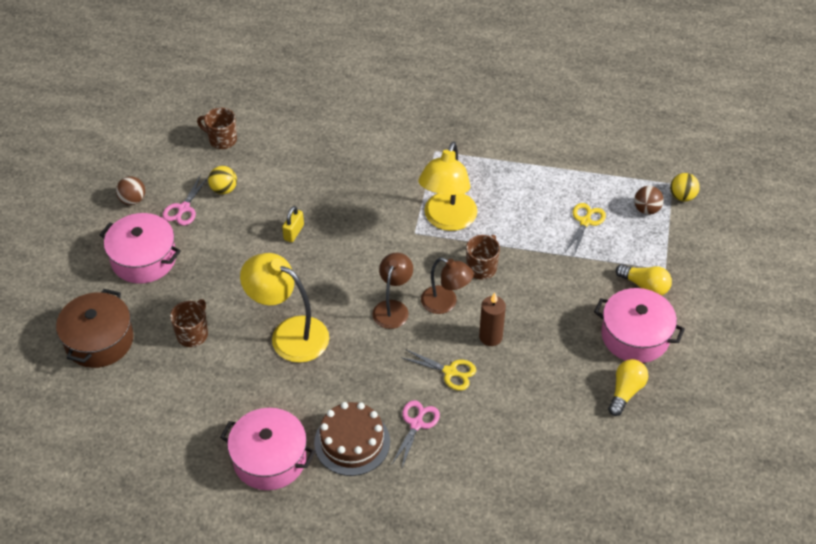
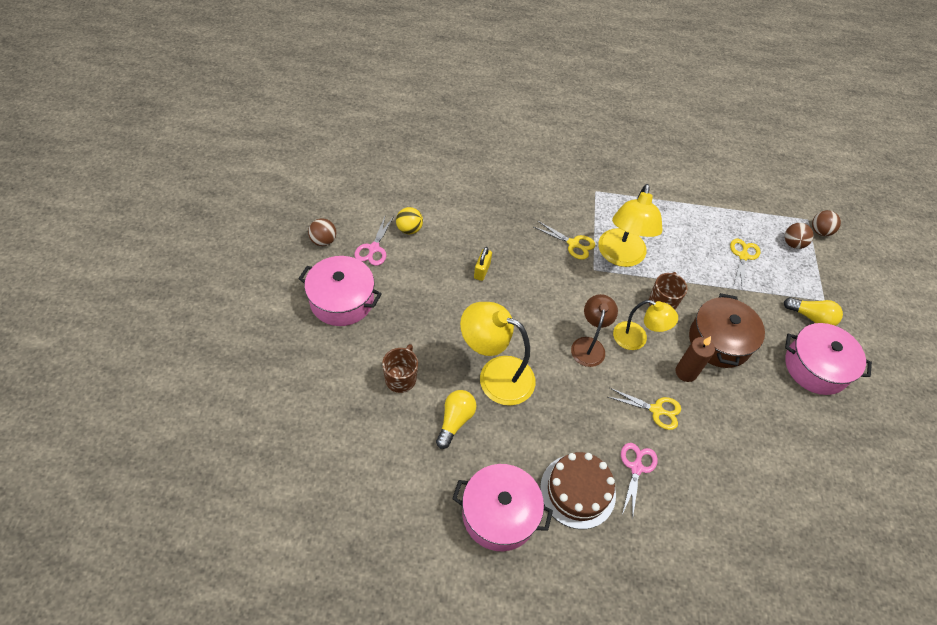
camera: 10 degrees left, 5 degrees up
(99, 340) = (307, 388): brown pot -> brown pot (719, 341)
(222, 139) = (400, 181): brown mug -> none
(398, 206) = (573, 244): none -> yellow scissors
(445, 303) = (637, 339): brown lamp -> yellow lamp
(625, 391) = (822, 425): yellow light bulb -> yellow light bulb (455, 421)
(682, 196) = (820, 231): yellow ball -> brown ball

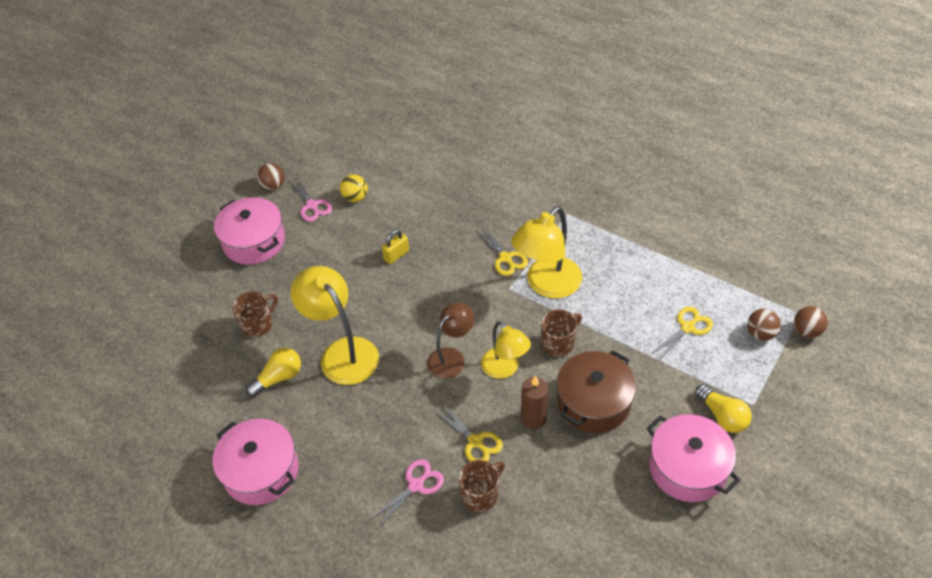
camera: 35 degrees right, 5 degrees down
(374, 248) = (312, 205): pink scissors -> pink scissors turned 75 degrees counterclockwise
(577, 491) = (345, 482): brown cake -> none
(690, 453) = (481, 495): none -> brown mug

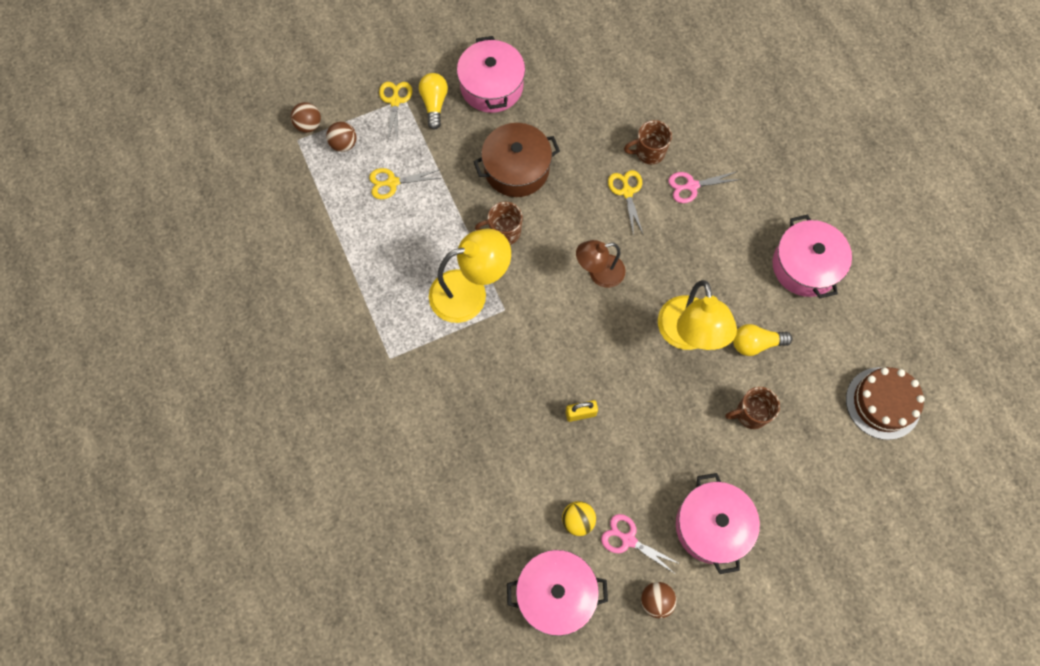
camera: 150 degrees left, 20 degrees up
(142, 392) = (883, 403): none -> brown cake
(312, 205) = (628, 540): pink scissors -> pink scissors turned 60 degrees counterclockwise
(344, 157) = (556, 594): none -> pink pot
(505, 258) = (483, 344): yellow scissors -> yellow scissors (395, 101)
(505, 369) = (563, 236): yellow lamp -> none
(533, 418) = (571, 183): brown candle -> none

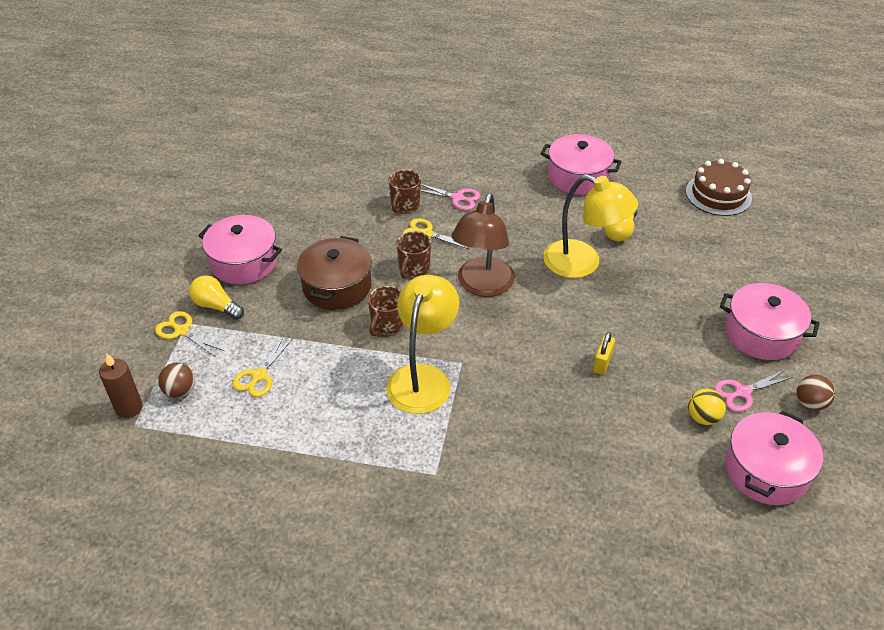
camera: 55 degrees left, 25 degrees down
(308, 125) = (129, 408): brown ball -> brown candle
(599, 273) = (482, 286): brown lamp -> brown lamp, size x1.56
(692, 186) = (457, 198): pink scissors -> pink scissors turned 90 degrees counterclockwise
(750, 413) = (677, 263): brown mug -> brown mug (414, 269)

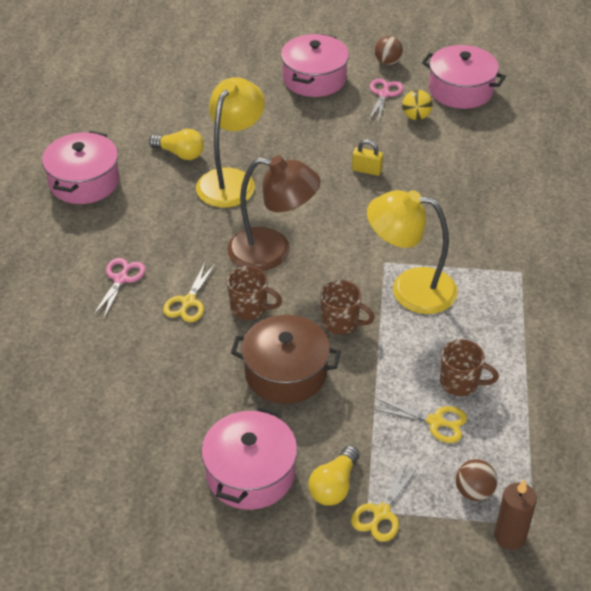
camera: 95 degrees left, 0 degrees up
(405, 205) = (134, 326): brown mug -> brown mug (460, 383)
(718, 194) = (120, 87): brown cake -> none
(742, 392) = (384, 94): pink scissors -> pink scissors turned 135 degrees counterclockwise

